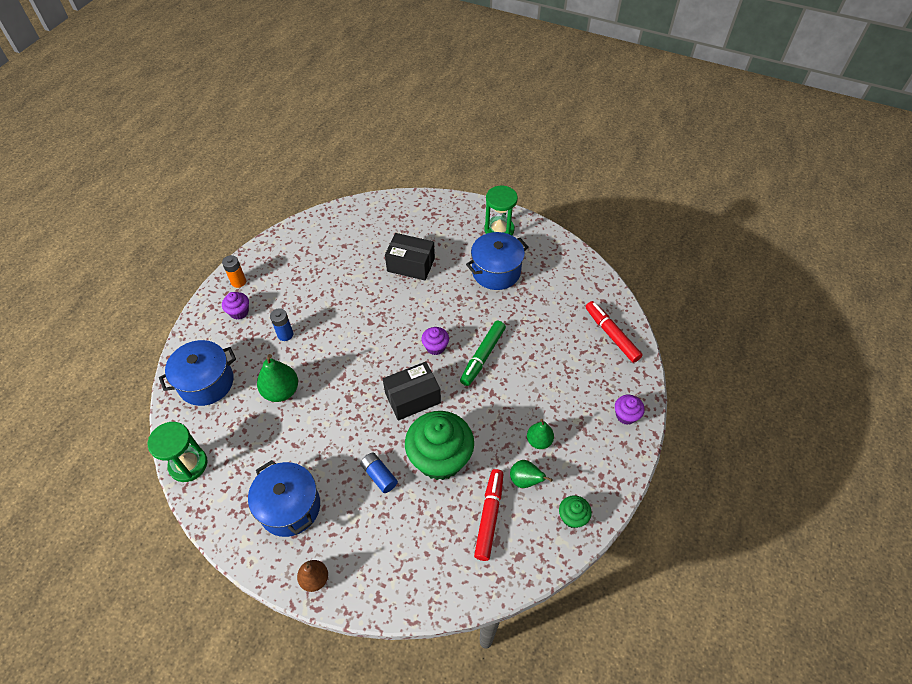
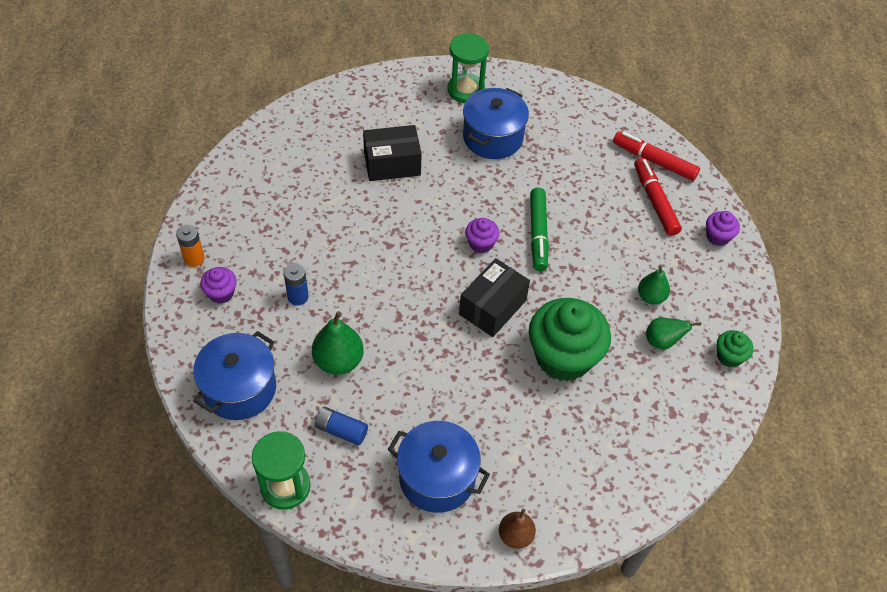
camera: 30 degrees left, 0 degrees up
(379, 475) = (511, 402): blue battery -> blue battery (341, 430)
(489, 516) = (650, 392): red marker -> red marker (655, 201)

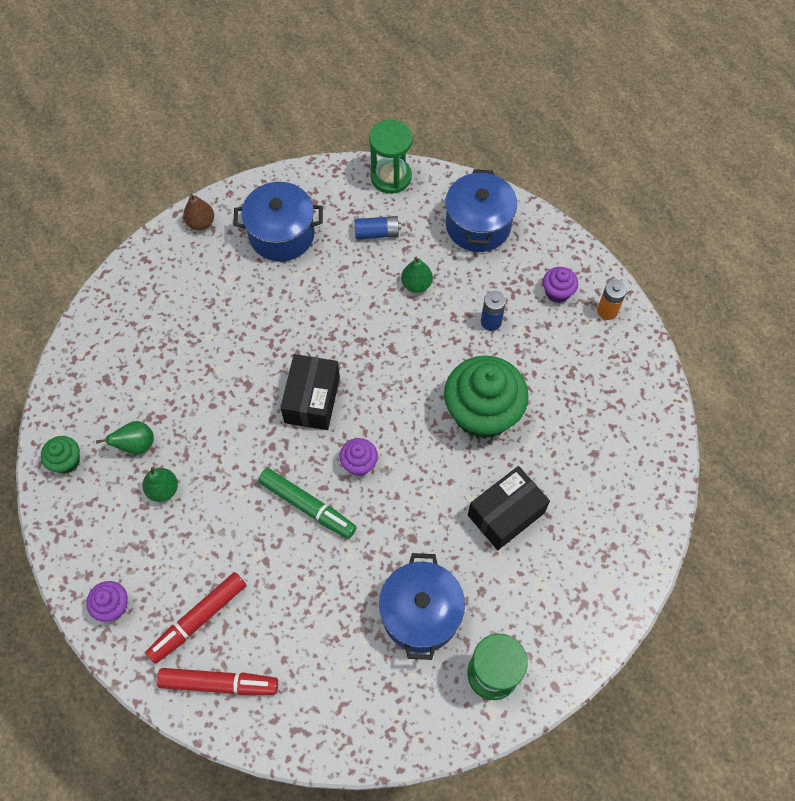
camera: 155 degrees right, 10 degrees up
(338, 361) = (416, 284): green pear -> green pear, size x0.65
(538, 234) = (307, 506): green marker -> green marker turned 150 degrees clockwise
(563, 357) = (224, 383): green cupcake -> green cupcake (482, 413)
(655, 201) = (198, 619): red marker -> red marker turned 90 degrees clockwise

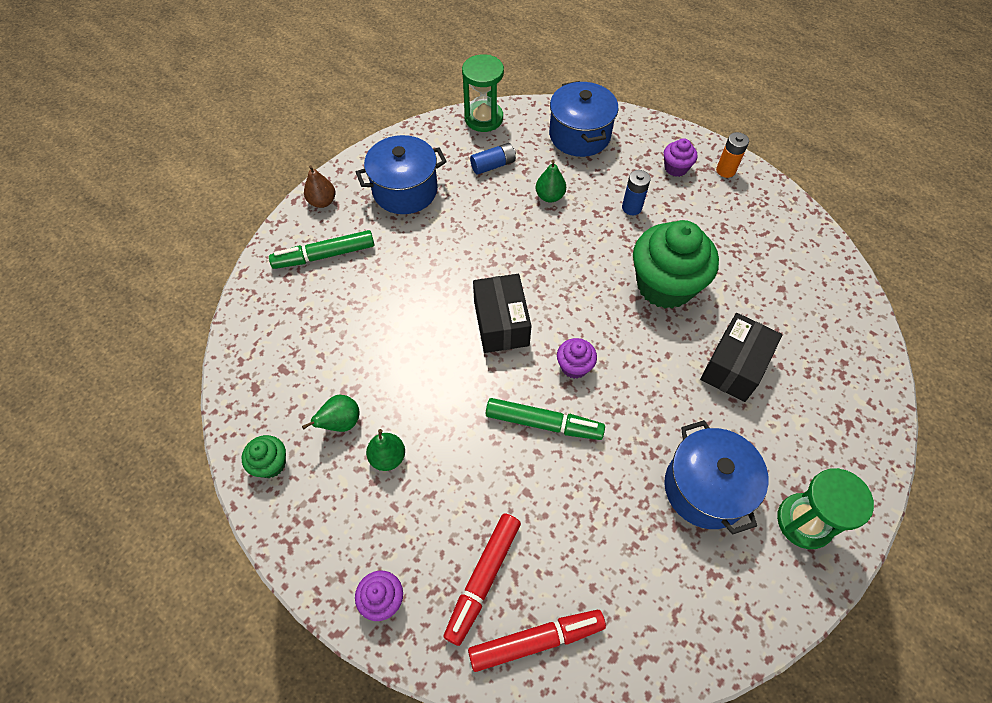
camera: 20 degrees left, 5 degrees down
(182, 280) = (324, 255): none -> green marker

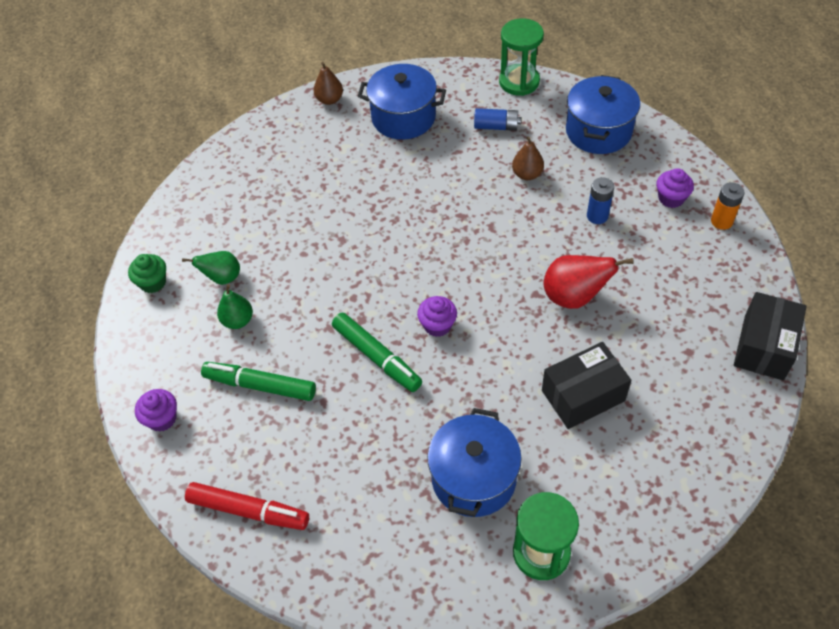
camera: 35 degrees right, 5 degrees down
(324, 255) = (300, 144): green marker -> green marker (260, 385)
(483, 579) = (243, 445): red marker -> none
(501, 323) = (402, 261): black box -> black box (763, 347)
(549, 196) = (527, 174): green pear -> brown pear
(665, 285) = (574, 297): green cupcake -> red pear

